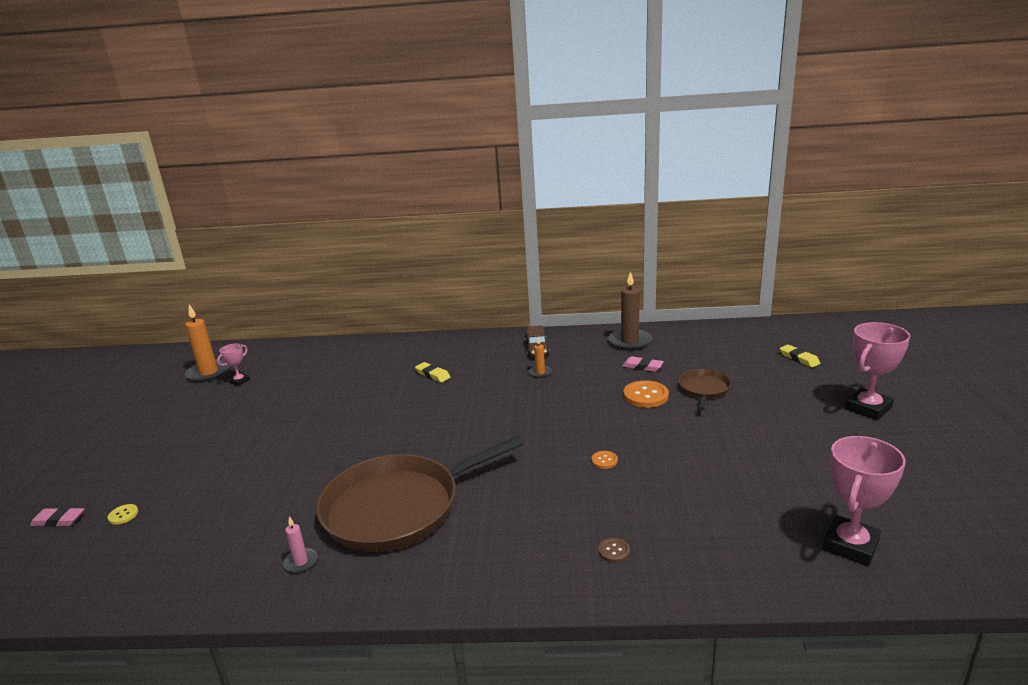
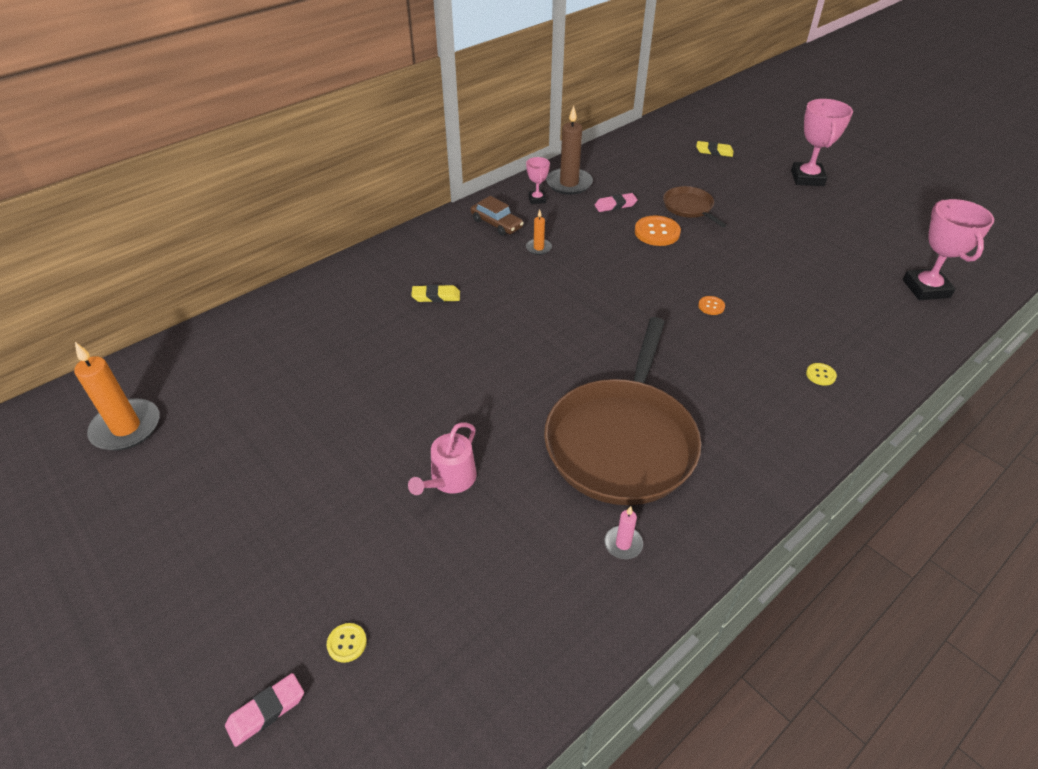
camera: 45 degrees left, 20 degrees up
(239, 381) = (198, 415): pink trophy -> pink trophy (537, 199)
(282, 471) = (450, 480): none -> pink watering can
(614, 551) = (820, 375): brown button -> yellow button

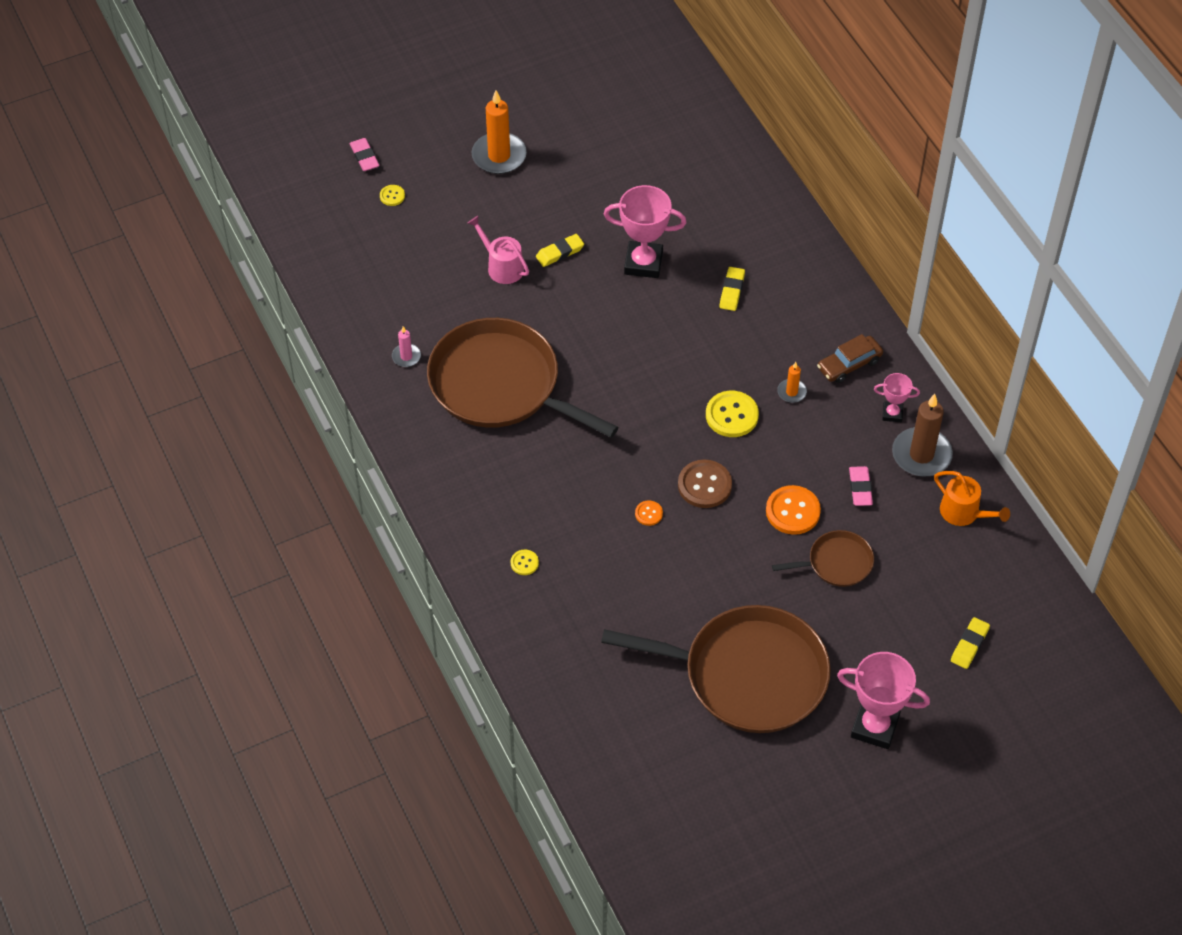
camera: 105 degrees right, 10 degrees up
(126, 427) = (624, 80): orange candle -> orange candle (499, 156)
(416, 430) = (560, 253): none -> yellow eraser
(579, 276) = (731, 415): none -> yellow button
(610, 163) = (963, 513): none -> orange watering can
(661, 280) = (704, 485): none -> brown button
(817, 233) = (747, 675): none -> brown pan
(926, 288) = (616, 730): pink trophy -> pink trophy (643, 263)

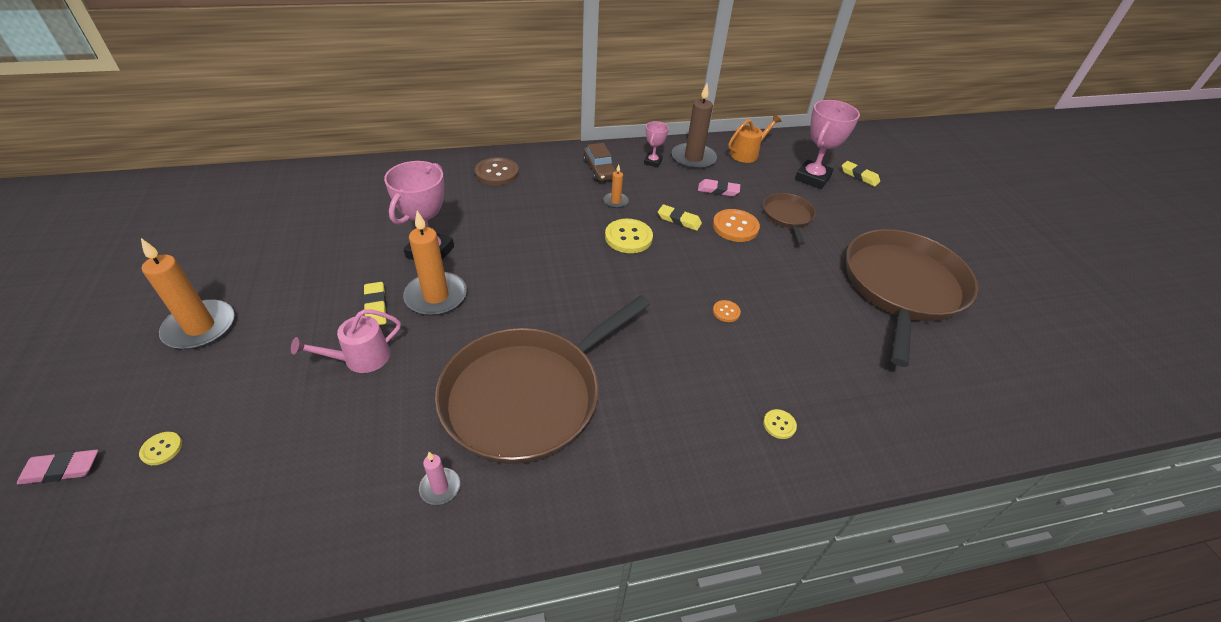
camera: 80 degrees left, 10 degrees down
(587, 288) = (436, 296): none -> orange candle
(704, 485) = (700, 269): brown button -> brown button (497, 173)
(732, 291) = (495, 208): yellow eraser -> yellow eraser (679, 220)
(874, 727) = (939, 232): pink trophy -> pink trophy (812, 178)

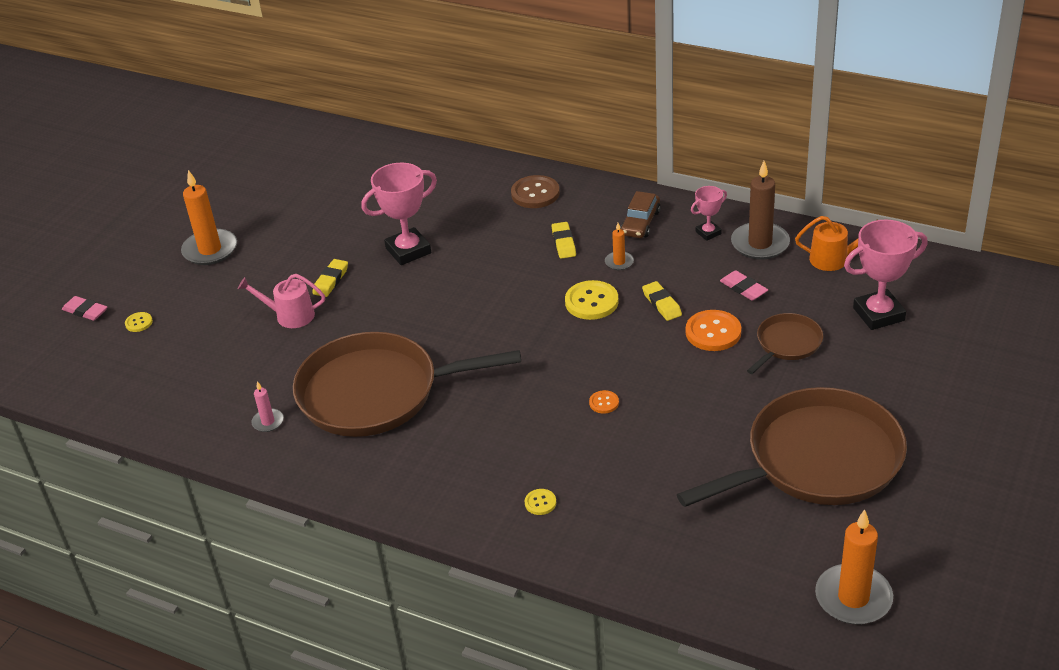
camera: 45 degrees right, 5 degrees down
(436, 296) = (380, 290): orange candle -> orange candle (853, 598)
(859, 176) = (946, 333): yellow eraser -> yellow eraser (564, 243)

